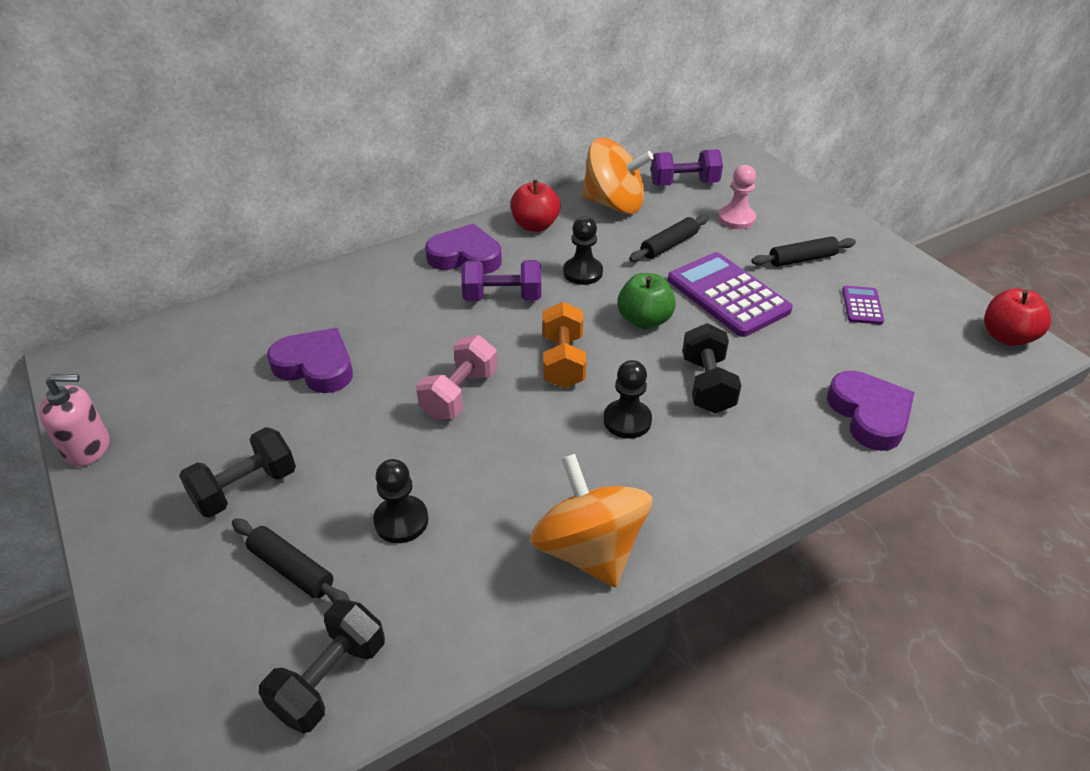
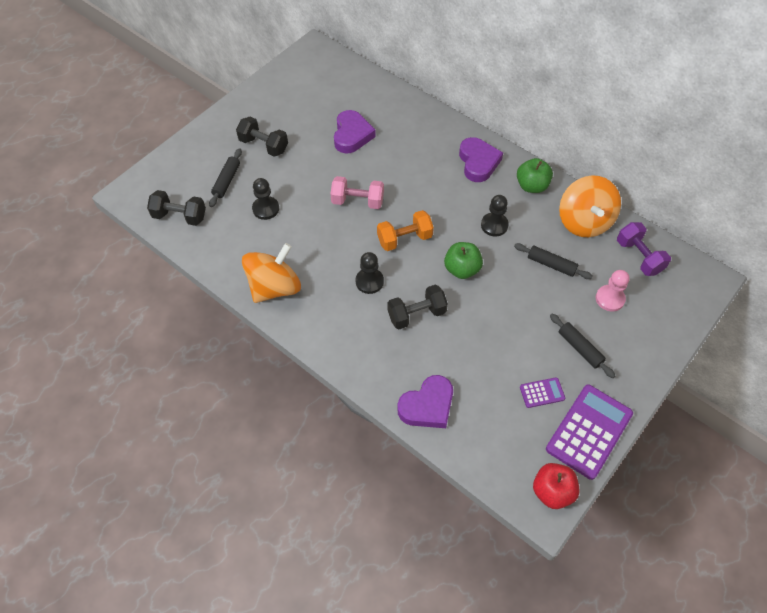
camera: 70 degrees right, 15 degrees up
(88, 448) = (266, 81): pink soap dispenser -> none
(502, 297) = (448, 193): purple dumbbell -> none
(535, 225) = (532, 186): red apple -> green apple
(728, 295) = (512, 309): purple calculator -> purple calculator (589, 431)

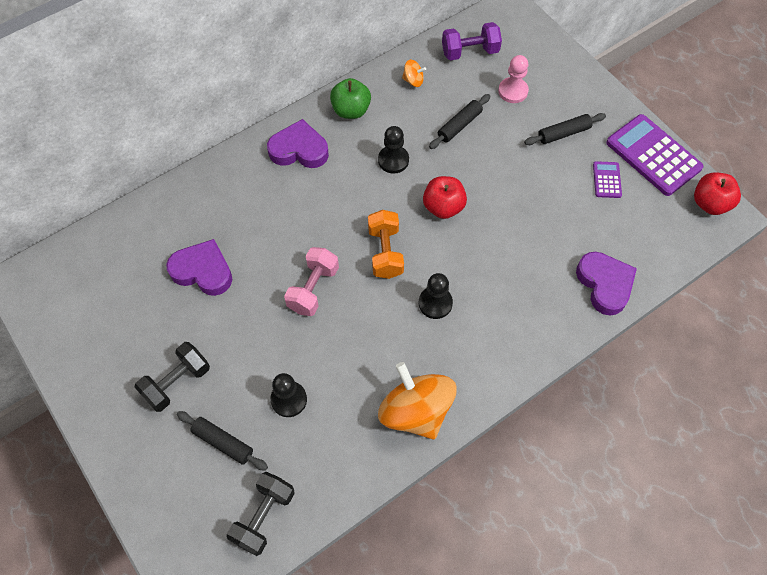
camera: 75 degrees left, 5 degrees up
(416, 314) = (491, 266): black dumbbell -> none
(462, 269) = (443, 207): green apple -> red apple
(584, 221) = (413, 80): orange spinning top -> orange spinning top, size x0.42

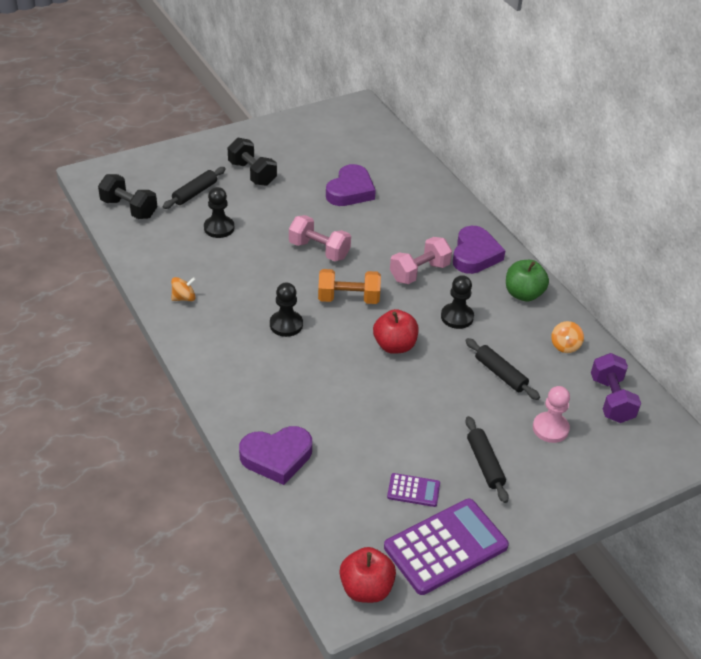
camera: 95 degrees right, 20 degrees down
(334, 194) = (419, 272): none -> pink dumbbell
(415, 411) = (184, 298): orange spinning top -> orange spinning top, size x0.42

